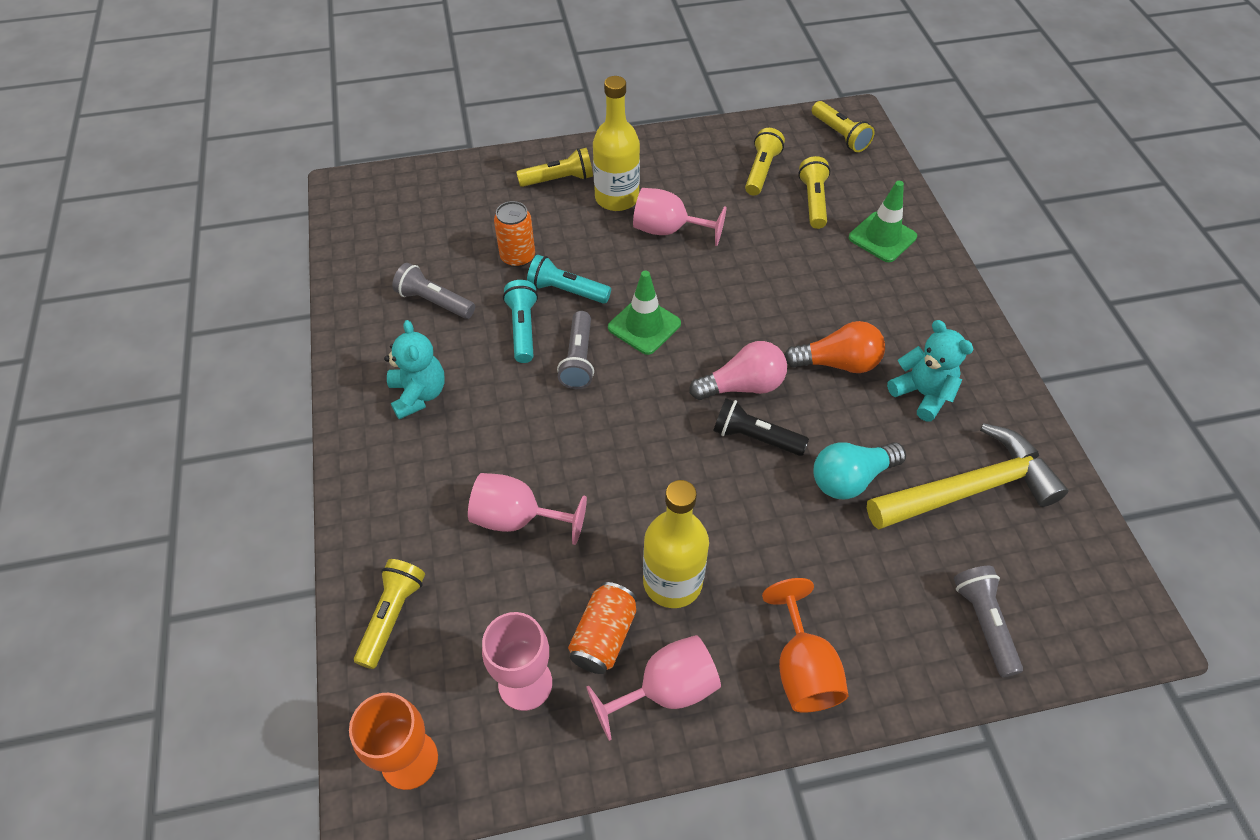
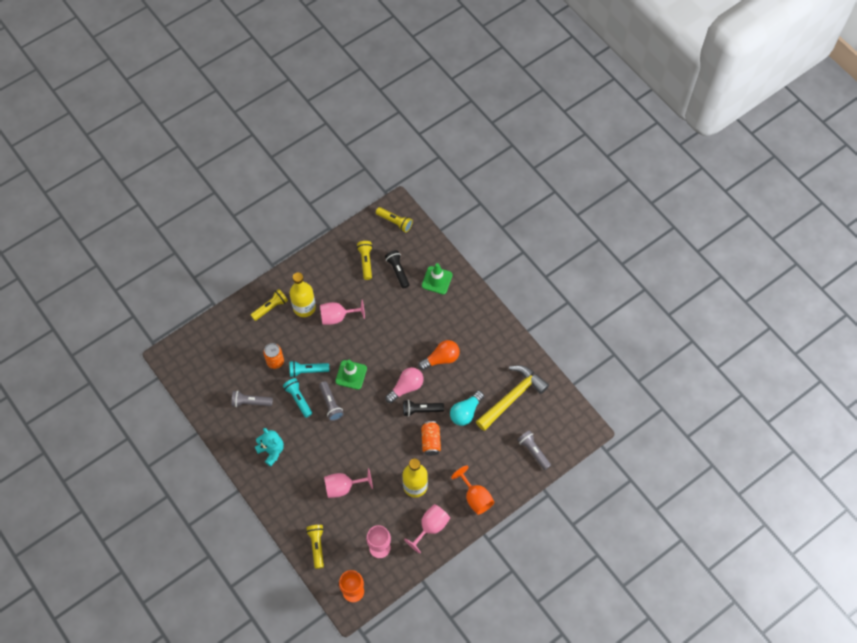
camera: 25 degrees left, 10 degrees up
(603, 636) = (399, 518): orange can -> orange can (431, 441)
(813, 201) = (398, 271): yellow flashlight -> black flashlight
(922, 394) = (481, 359): turquoise teddy bear -> none

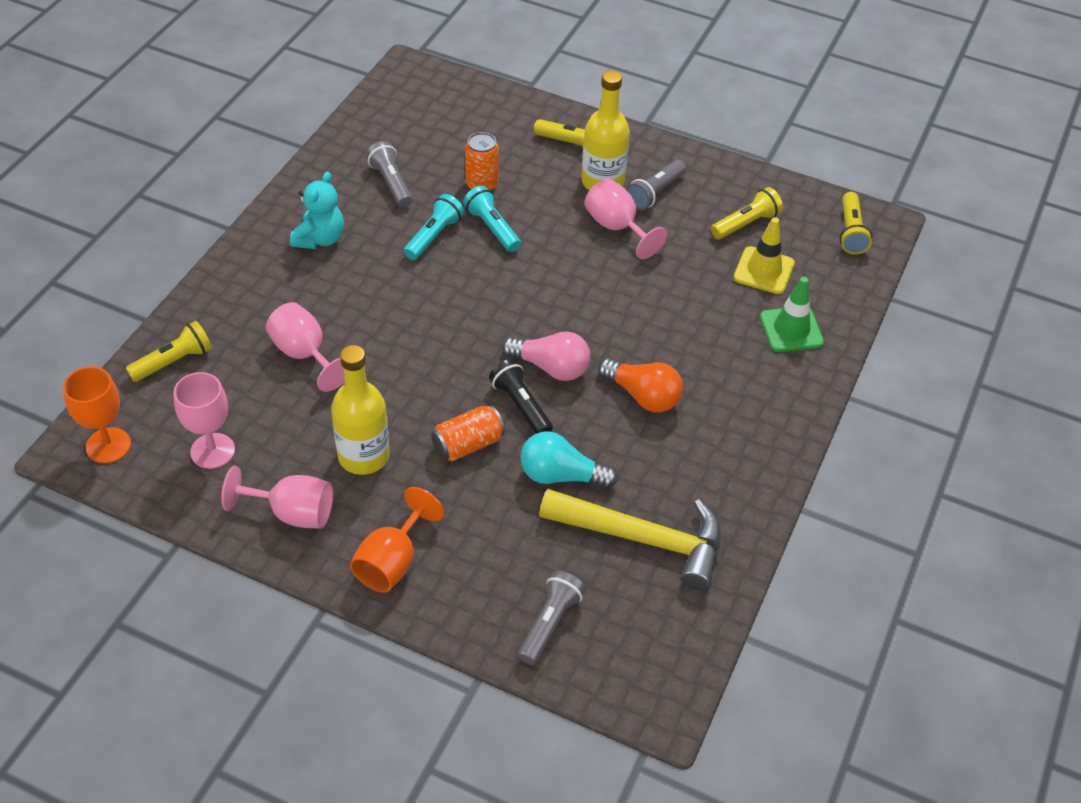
camera: 60 degrees right, 15 degrees down
(331, 404) = (451, 279): grey flashlight -> grey flashlight (655, 193)
(351, 375) = (523, 284): green traffic cone -> none
(398, 271) = (764, 271): black flashlight -> yellow traffic cone

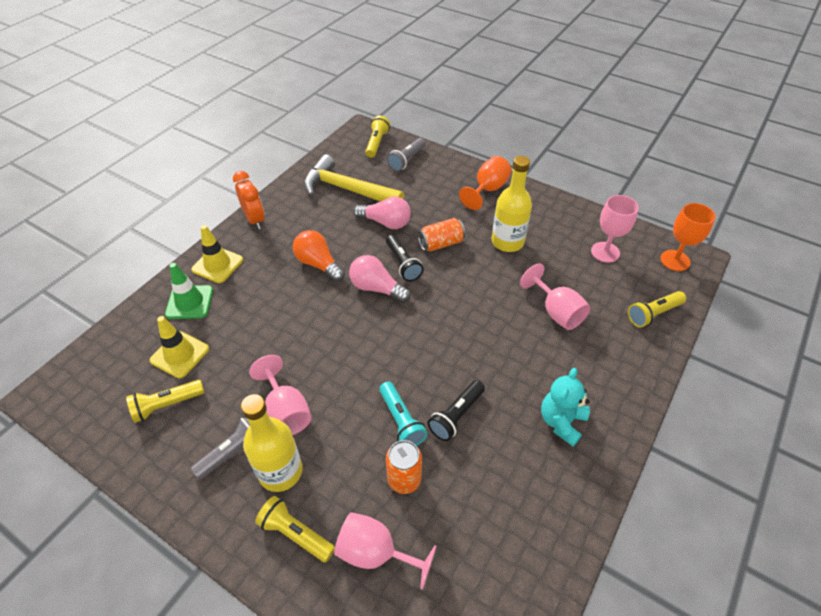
camera: 170 degrees left, 0 degrees up
(292, 513) = (547, 215): pink goblet -> pink goblet (375, 553)
(391, 183) = (497, 490): grey flashlight -> none
(434, 236) = (456, 415): turquoise flashlight -> black flashlight
(561, 475) = (385, 222): turquoise light bulb -> pink light bulb
(772, 463) = (255, 220): none -> orange clock
(785, 383) = (217, 265): none -> yellow traffic cone
(850, 232) = (79, 388): yellow flashlight -> yellow flashlight (377, 143)

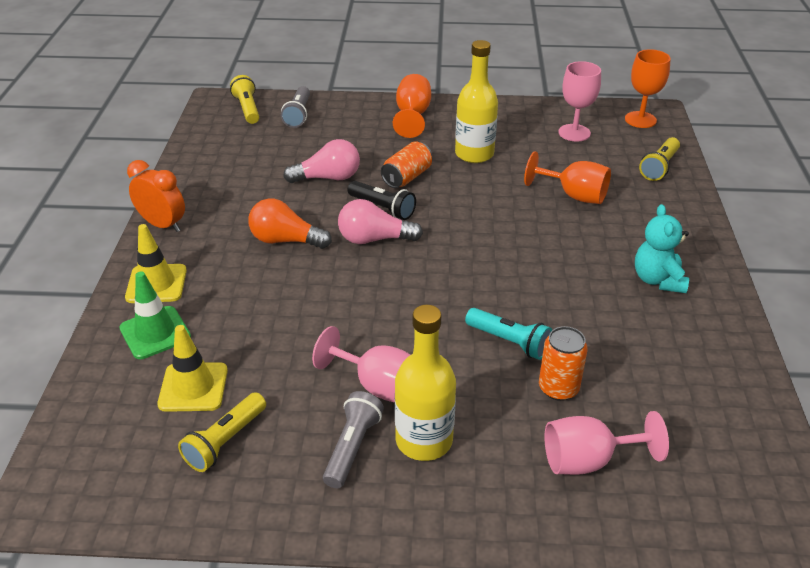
camera: 30 degrees left, 10 degrees down
(296, 534) = (493, 485): yellow flashlight -> none
(347, 189) = (253, 161): yellow hammer -> none
(456, 415) = (559, 315): black flashlight -> none
(556, 312) = (574, 195): pink goblet -> orange goblet

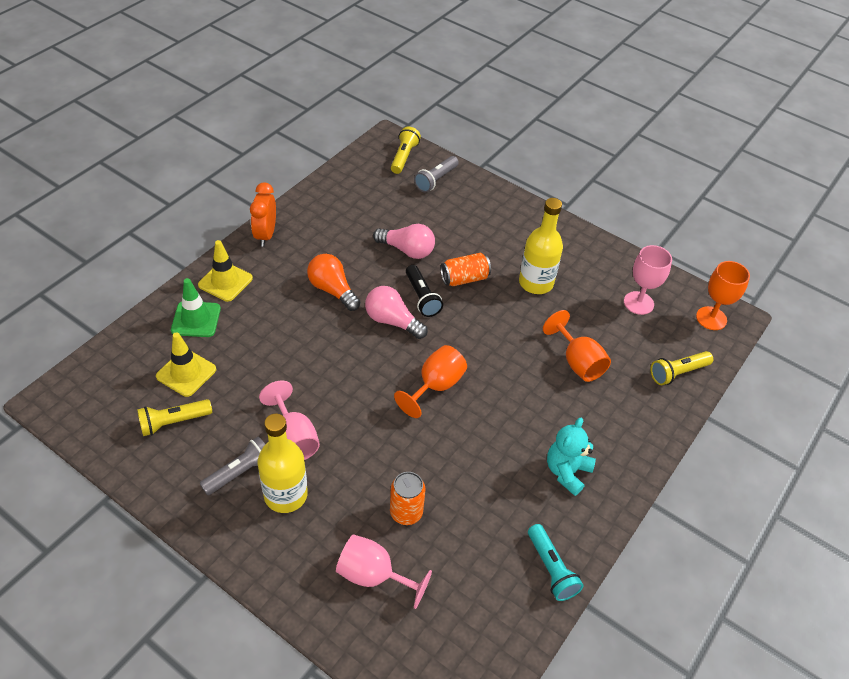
camera: 30 degrees right, 10 degrees up
(163, 225) = (266, 235): orange clock -> orange clock turned 150 degrees counterclockwise
(412, 116) = (521, 222): orange goblet -> orange goblet (435, 386)
(509, 342) = (407, 457): turquoise flashlight -> turquoise flashlight (551, 569)

